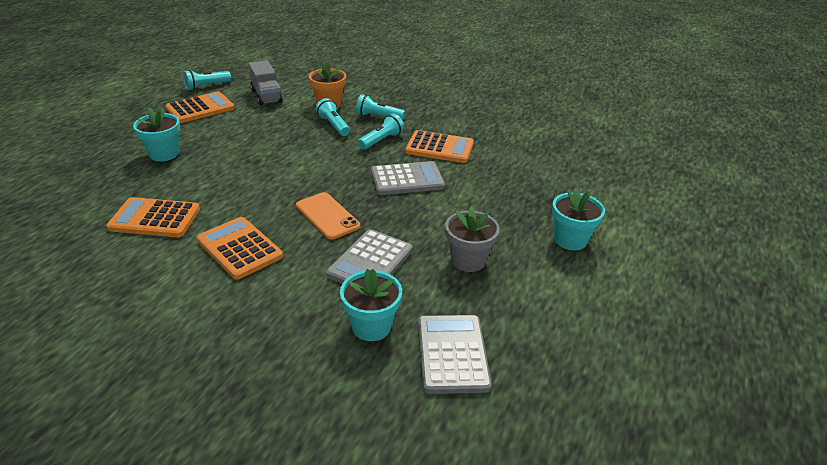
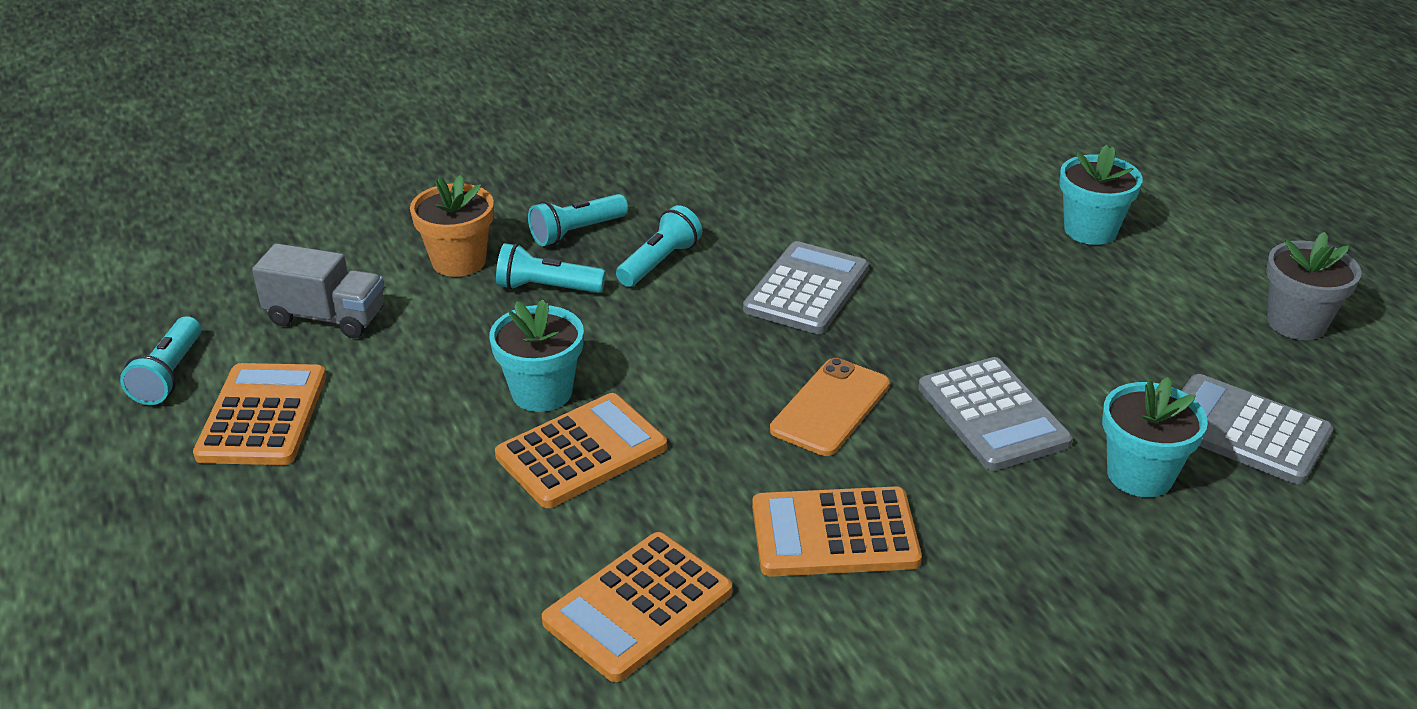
camera: 50 degrees left, 0 degrees up
(164, 154) = (400, 524): turquoise flower pot -> turquoise flower pot (542, 392)
(327, 216) = (830, 407): orange phone -> orange phone turned 60 degrees counterclockwise
(381, 140) = (659, 262): turquoise flashlight -> turquoise flashlight turned 45 degrees clockwise
(439, 148) = (749, 220): orange calculator -> orange calculator (581, 452)
(468, 260) = (1063, 329): grey flower pot -> grey flower pot (1296, 323)

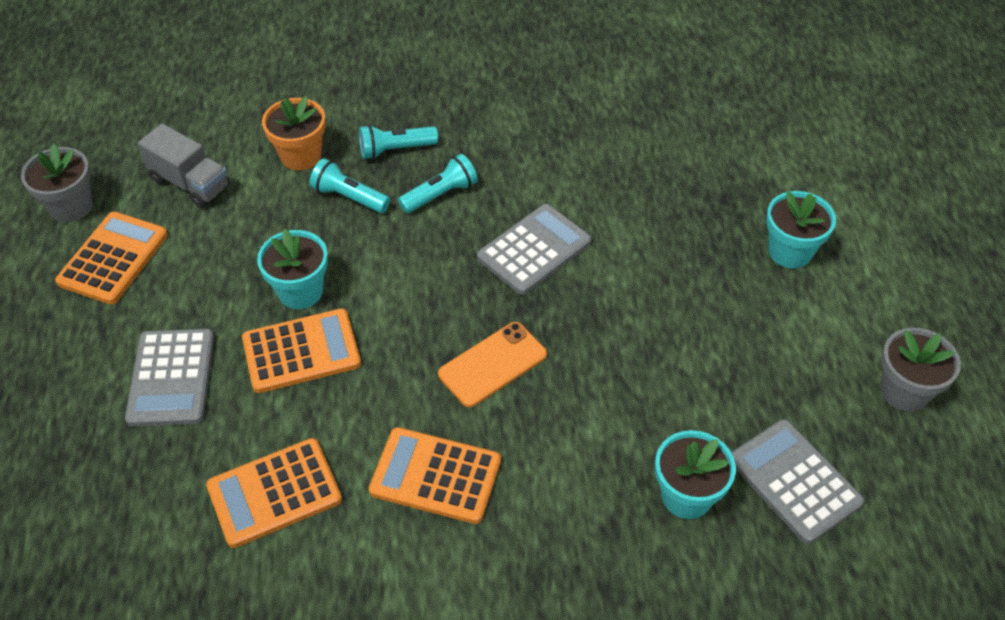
camera: 20 degrees right, 15 degrees up
(169, 375) = (71, 206): turquoise flashlight -> grey flower pot
(993, 415) = (607, 407): grey calculator -> grey calculator (171, 378)

